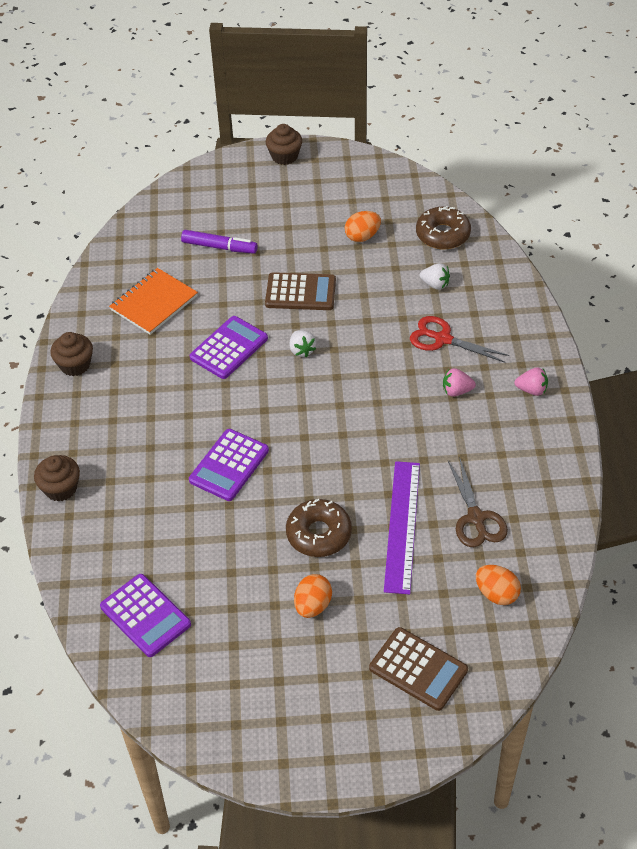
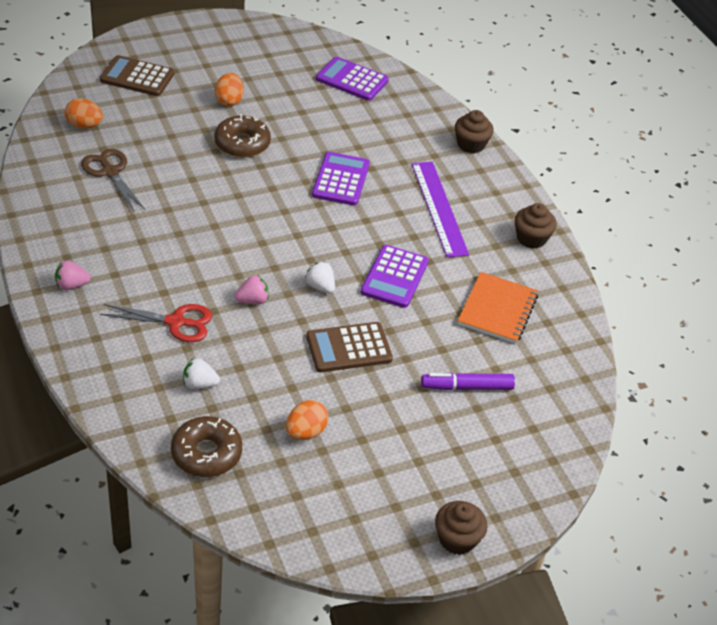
camera: 155 degrees right, 5 degrees down
(402, 526) = (174, 158): purple ruler -> purple ruler (439, 208)
(456, 391) = (149, 272): pink strawberry -> pink strawberry (252, 300)

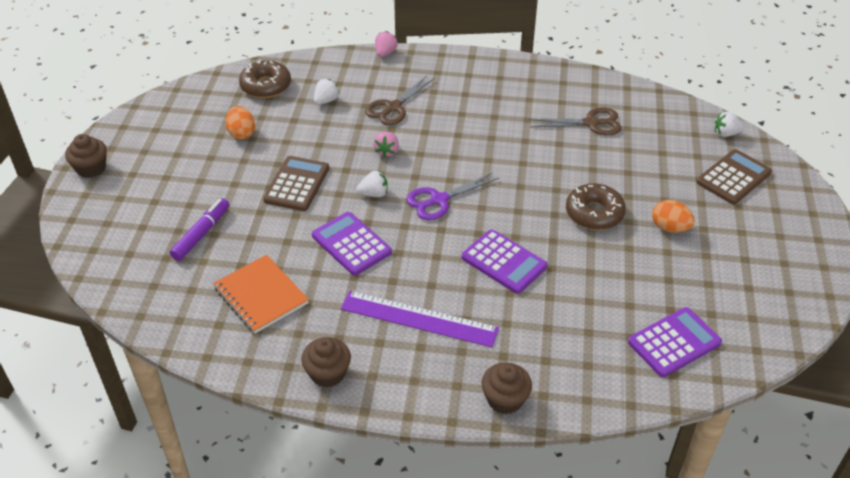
camera: 125 degrees right, 0 degrees up
(71, 285) = (467, 72): pink strawberry -> pink strawberry (385, 53)
(73, 89) = (726, 133): none -> white strawberry
(84, 125) = (665, 126): orange egg -> none
(175, 322) = (393, 107): red scissors -> brown scissors
(295, 240) = (439, 200): none -> purple scissors

